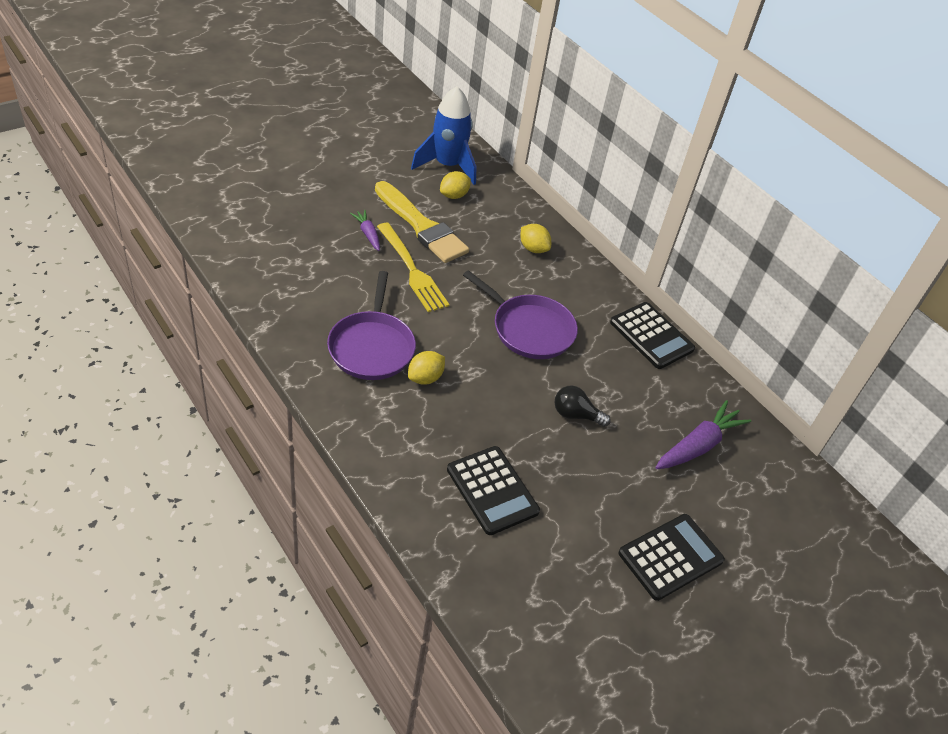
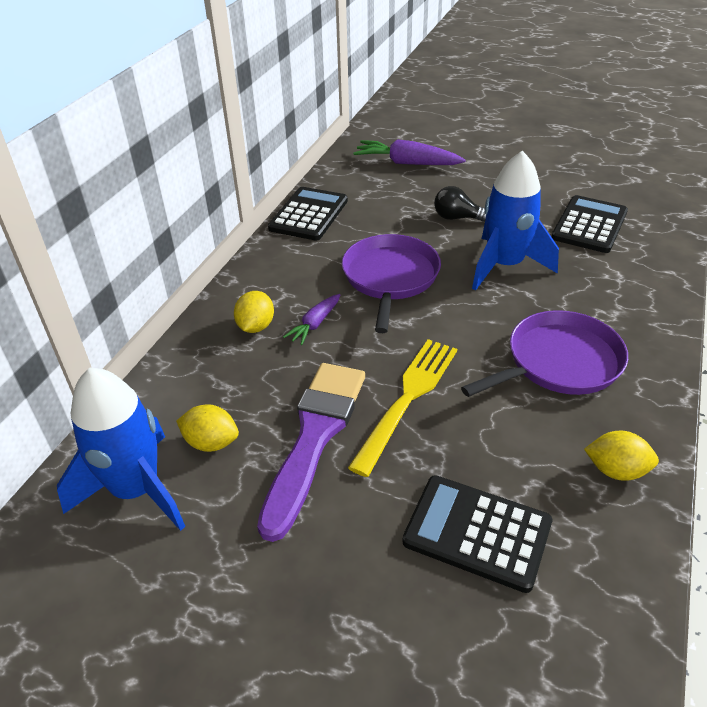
camera: 115 degrees left, 5 degrees down
(368, 234) = (390, 480): purple carrot -> purple carrot (315, 324)
(422, 226) = (315, 436): yellow brush -> purple brush
(425, 378) = (541, 308): yellow lemon -> yellow lemon (616, 470)
(488, 395) = (504, 266): none -> blue rocket
(575, 415) = (457, 218): black light bulb -> black light bulb turned 120 degrees clockwise
(670, 557) = (520, 147): black calculator -> black calculator (477, 532)

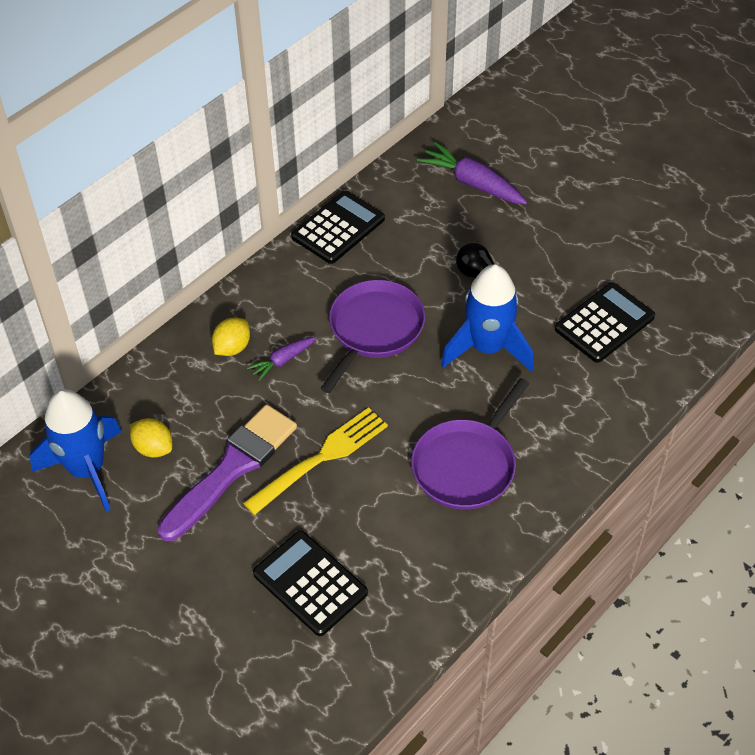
camera: 20 degrees right, 10 degrees up
(559, 362) = (466, 465): purple pan -> purple pan turned 135 degrees clockwise
(616, 470) = (444, 572): yellow lemon -> none

